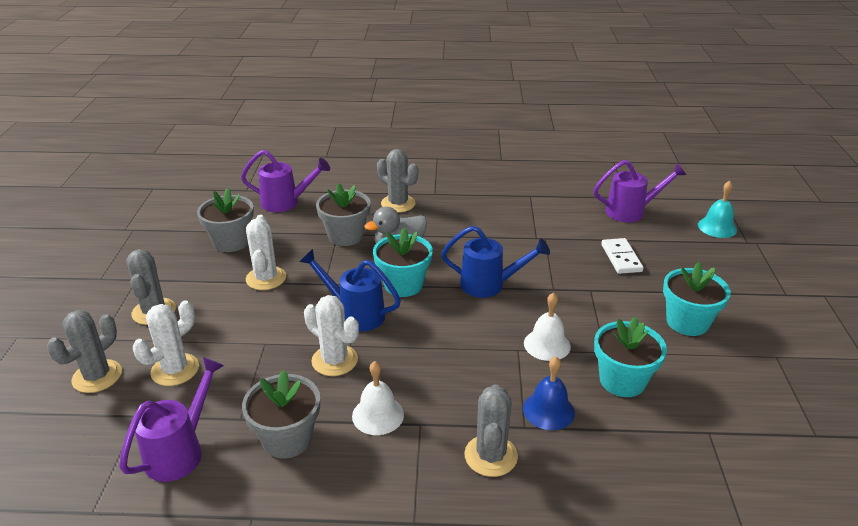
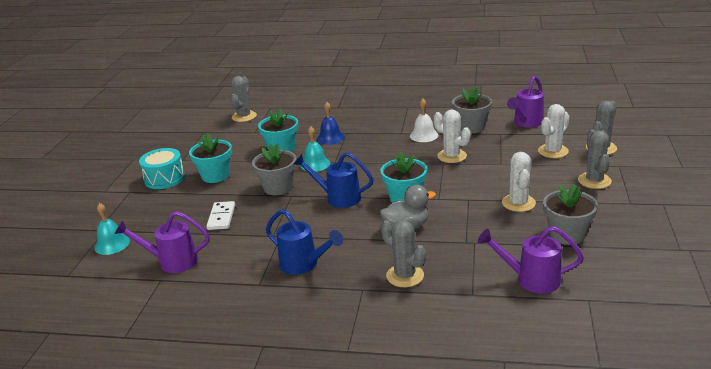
camera: 170 degrees left, 5 degrees down
(345, 236) = (457, 239): grey flower pot -> grey flower pot (278, 187)
(355, 314) = (441, 180): blue watering can -> blue watering can (303, 264)
(491, 456) = (367, 124): grey cactus -> grey cactus (244, 116)
(547, 344) = (315, 164): white bell -> turquoise bell
(761, 317) = (164, 178): none -> turquoise drum

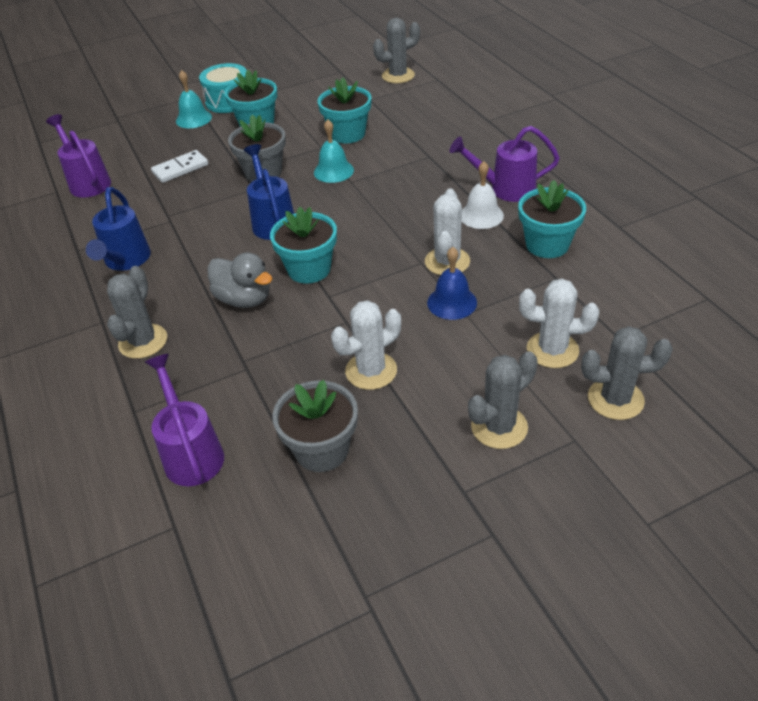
camera: 55 degrees right, 15 degrees up
(112, 244) = (97, 136): turquoise bell -> turquoise bell (193, 119)
(330, 138) = (404, 152): blue bell -> blue bell (452, 302)
(471, 127) = (547, 244): grey flower pot -> turquoise flower pot
(526, 123) = (617, 289): purple watering can -> purple watering can (506, 189)

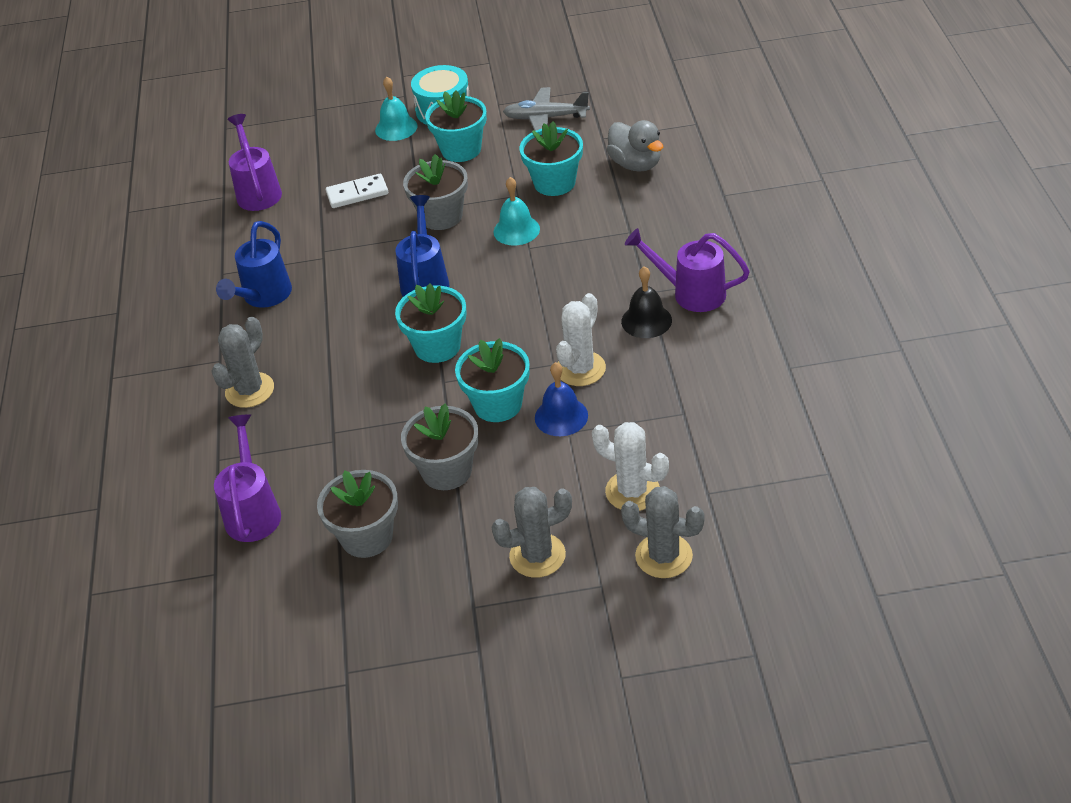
camera: 20 degrees right, 0 degrees up
(244, 299) = (360, 366): grey duck -> grey duck (635, 164)
(316, 93) = (545, 118): none -> grey plane
(371, 371) = (446, 471): white cactus -> grey flower pot
(398, 76) = (652, 109): grey cactus -> none
(481, 215) = (646, 321): white bell -> black bell
(547, 244) = (696, 372): turquoise flower pot -> turquoise flower pot (498, 404)

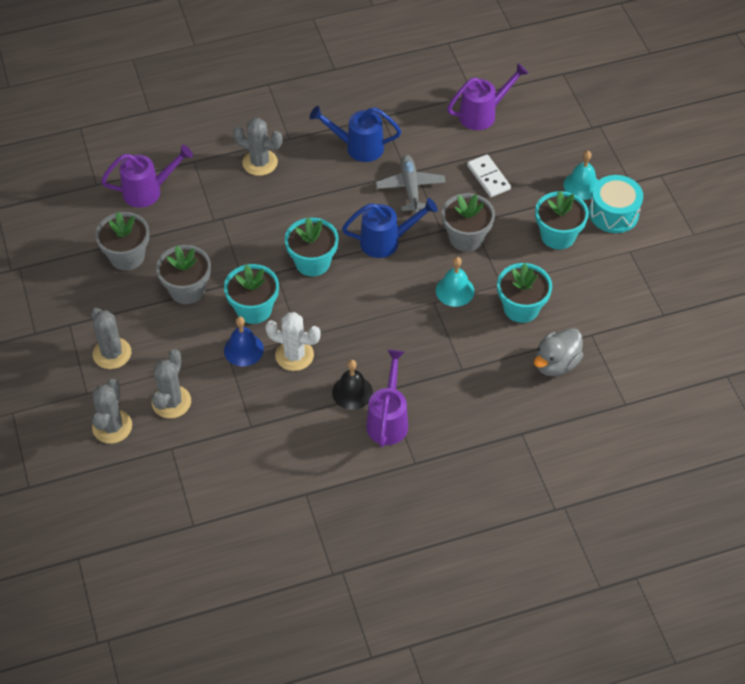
camera: 75 degrees right, 10 degrees up
(545, 118) = (614, 289): grey plane -> grey plane (410, 188)
(632, 491) = (171, 402): white cactus -> grey cactus

